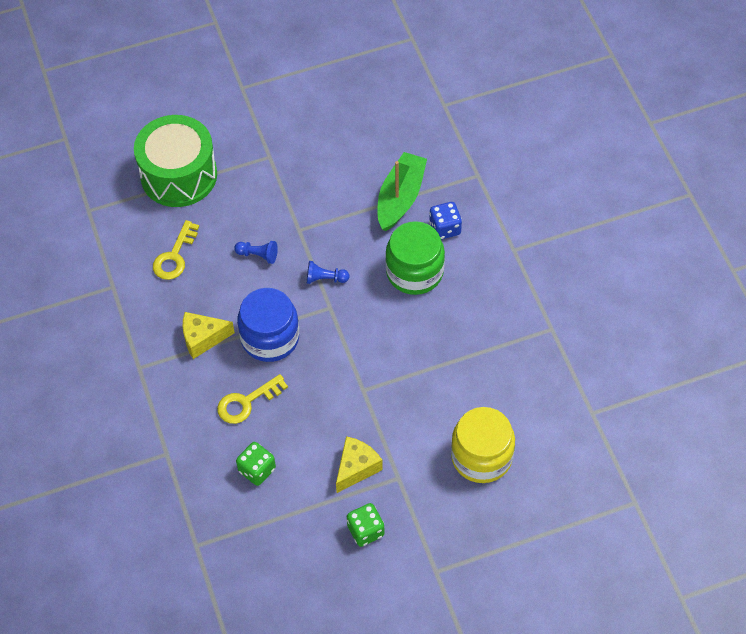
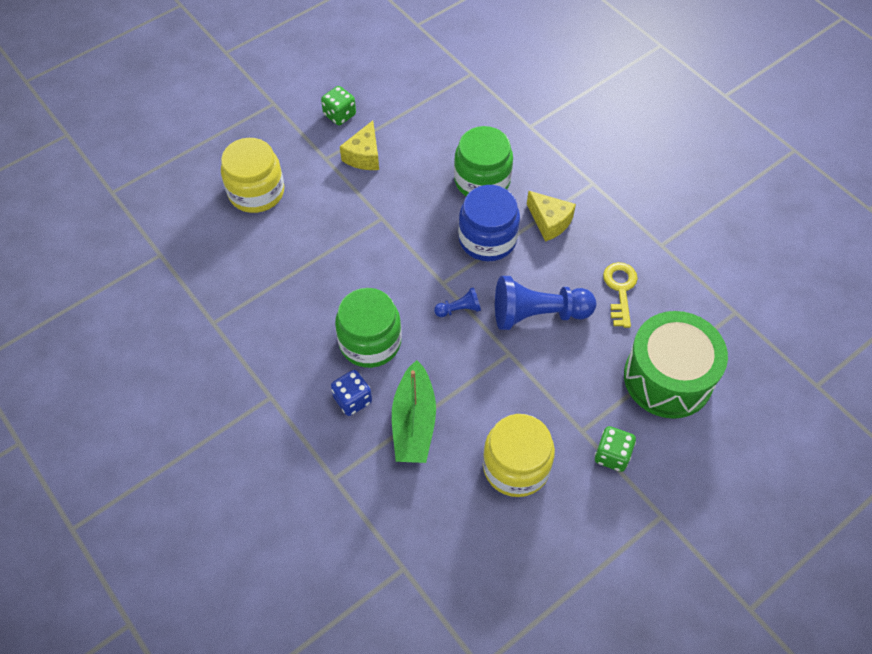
camera: 160 degrees right, 0 degrees up
(203, 338) = (549, 222): yellow cheese -> yellow cheese turned 75 degrees clockwise
(247, 402) = (482, 180): yellow key -> green jar
(257, 470) = (448, 133): green dice -> green dice (612, 455)
(258, 255) = (538, 314): blue pawn -> blue pawn, size x2.16
(333, 146) = (516, 467): none -> yellow jar

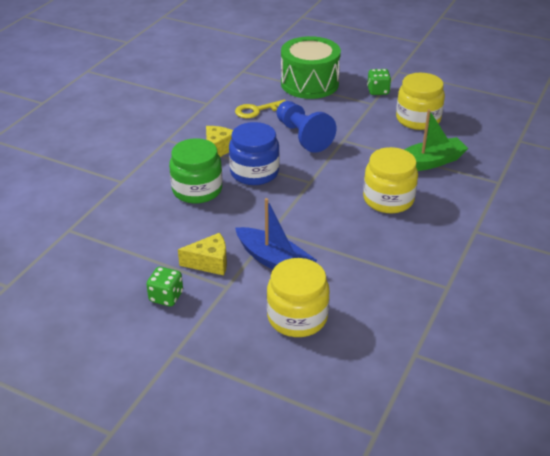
camera: 115 degrees left, 20 degrees down
(336, 203) = (274, 261): none -> blue boat
(352, 400) = (439, 192): blue dice -> none
(370, 342) = (388, 199): green jar -> yellow jar
(459, 309) = (326, 168): blue pawn -> none

